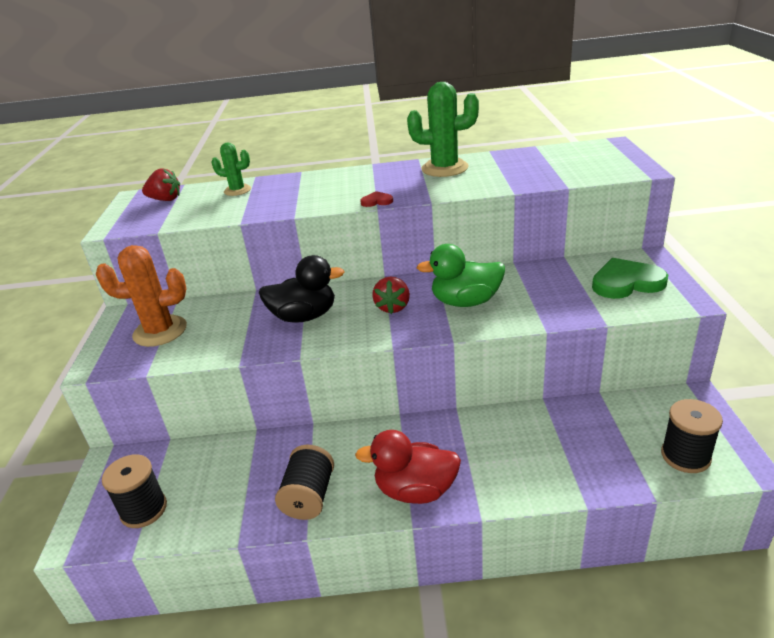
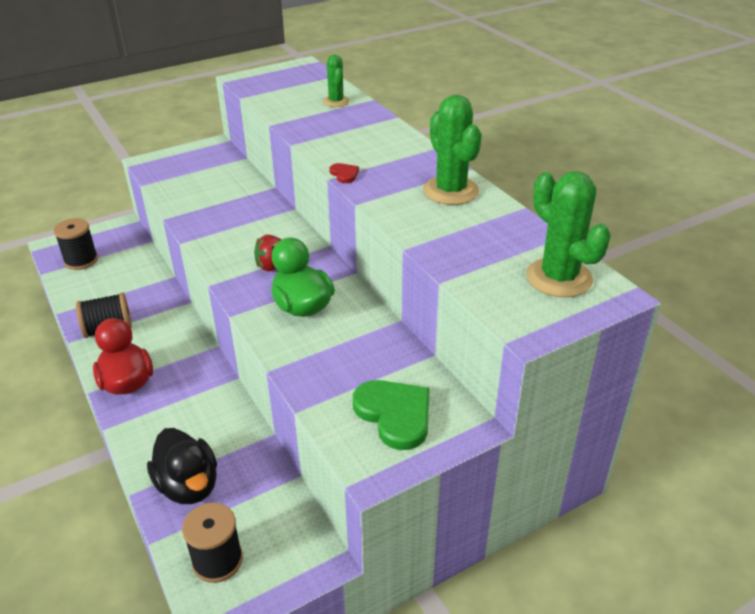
camera: 60 degrees right, 5 degrees up
(160, 331) = (197, 169): orange cactus -> none
(165, 200) = (302, 79): red strawberry -> none
(304, 316) = (241, 225): black duck -> black duck (188, 486)
(585, 154) = (559, 278): none -> green cactus

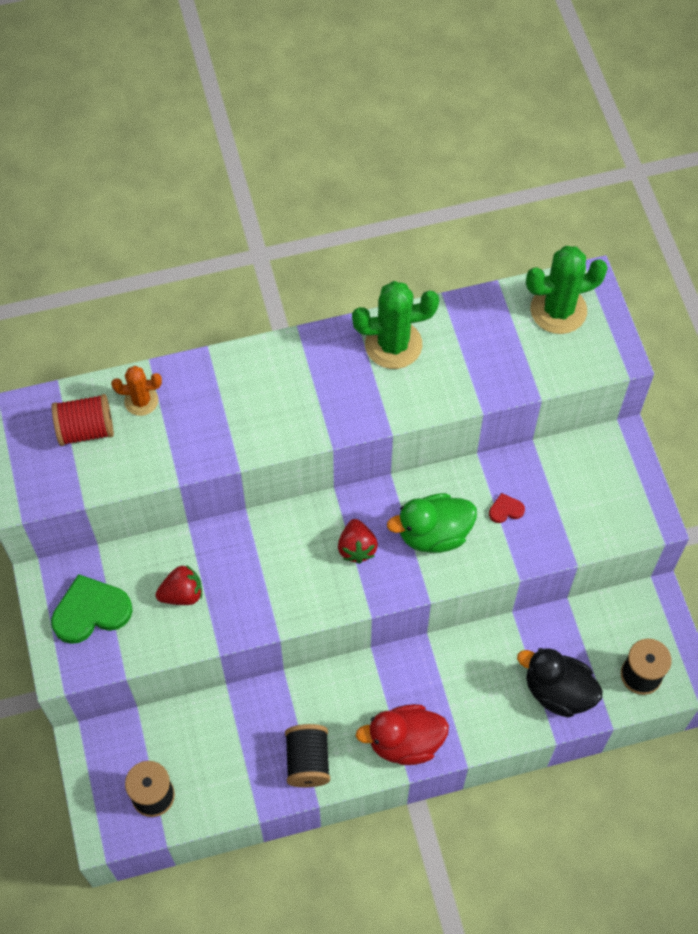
camera: 75 degrees left, 25 degrees up
(188, 486) = (558, 691): black duck -> black duck turned 135 degrees counterclockwise
(213, 195) = (182, 594): none -> red strawberry
(303, 89) = (86, 430): none -> red spool
(336, 102) = (141, 401): green cactus -> orange cactus
(344, 174) = (328, 431): red heart -> red heart (505, 510)
(395, 414) = (598, 490): green heart -> green heart (91, 611)

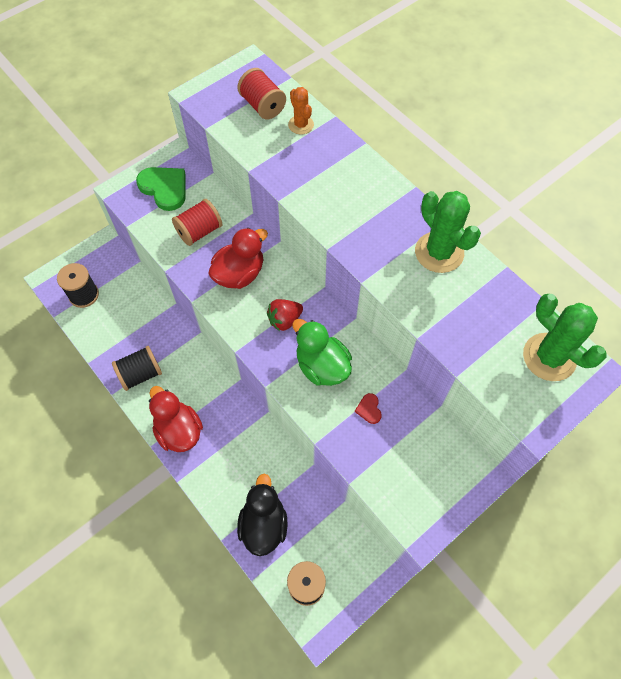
camera: 65 degrees right, 0 degrees up
(182, 594) = (199, 231): red strawberry -> red spool
(269, 572) = (239, 274): none -> red duck
(505, 510) = (369, 409): red heart -> red heart turned 150 degrees counterclockwise

